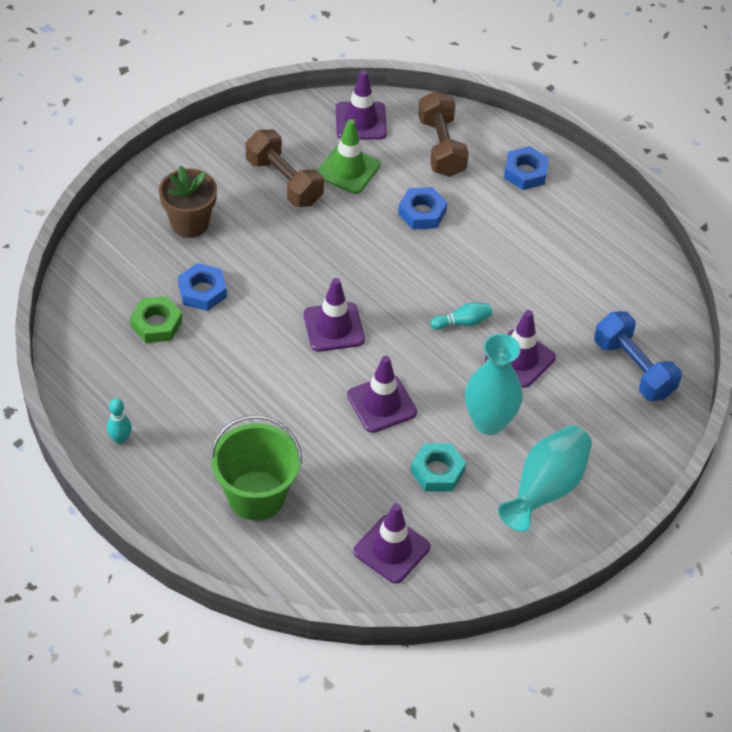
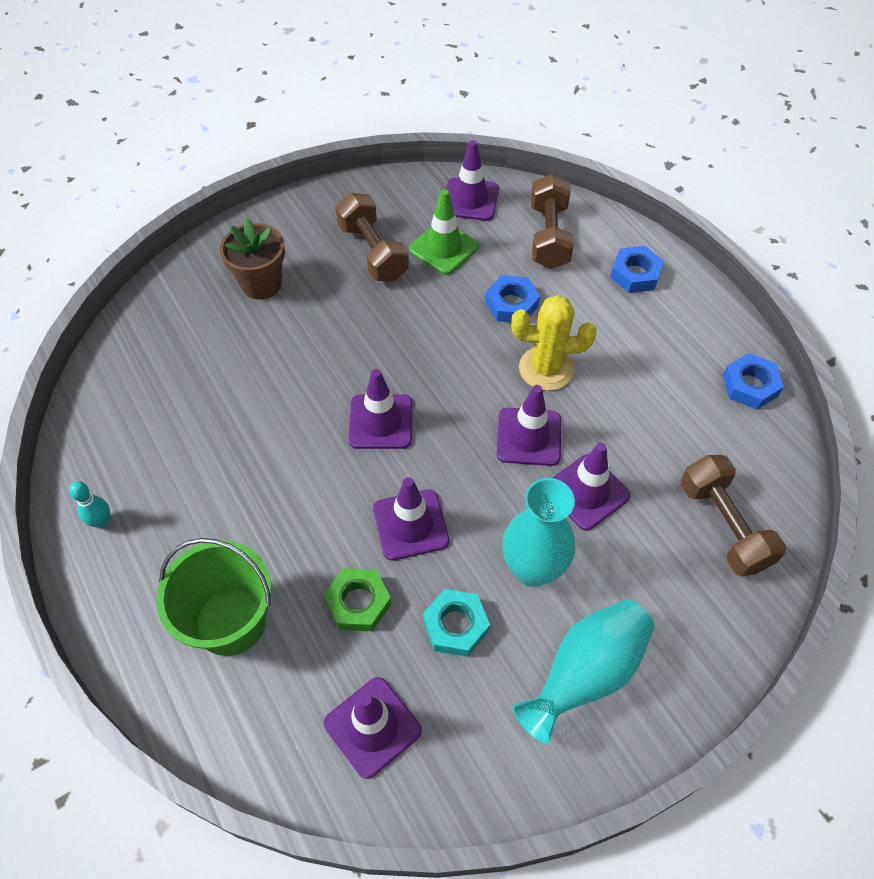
camera: 15 degrees right, 5 degrees up
(156, 324) = (189, 390): green nut -> green nut (358, 603)
(202, 291) = (250, 360): blue nut -> blue nut (750, 385)
(462, 322) = (529, 437): turquoise bowling pin -> purple traffic cone
(465, 264) = (546, 369): none -> yellow cactus
(633, 368) = (723, 526): blue dumbbell -> brown dumbbell

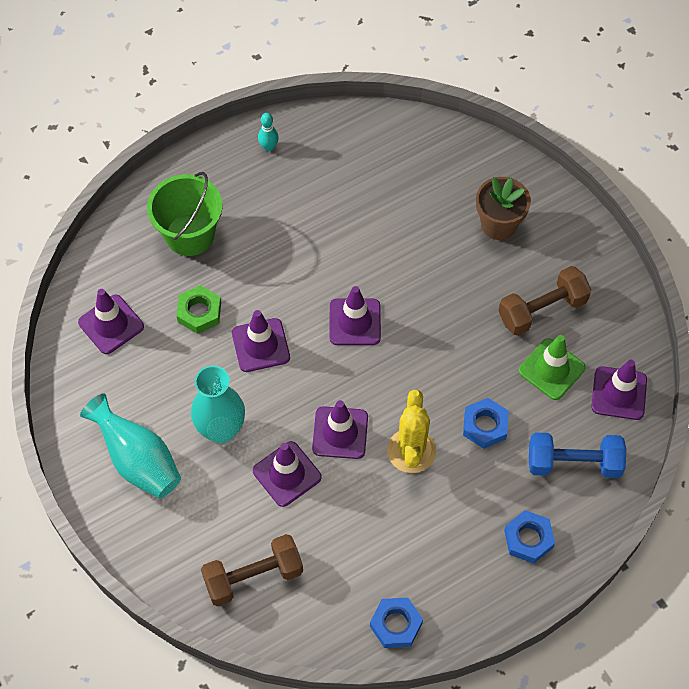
camera: 90 degrees right, 5 degrees up
(456, 625) = (179, 376): turquoise nut -> none
(548, 236) = (573, 463): brown dumbbell -> blue dumbbell

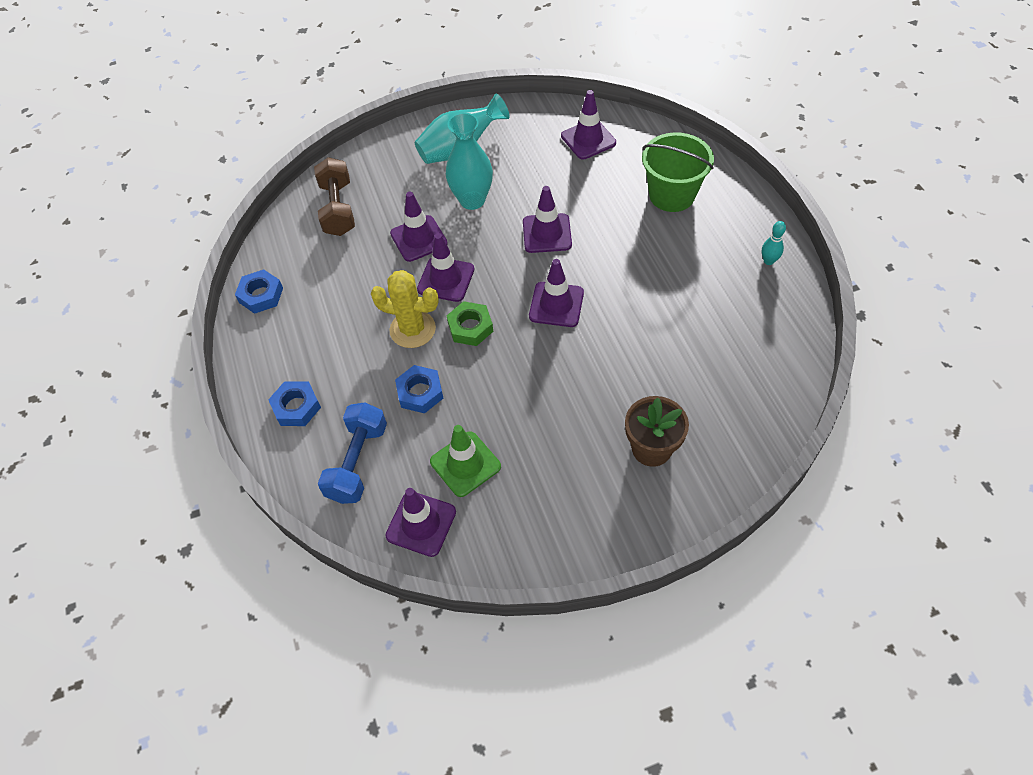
camera: 105 degrees right, 5 degrees down
(199, 312) = (589, 195): green nut -> green nut (470, 327)
(542, 310) = (537, 470): brown dumbbell -> none

